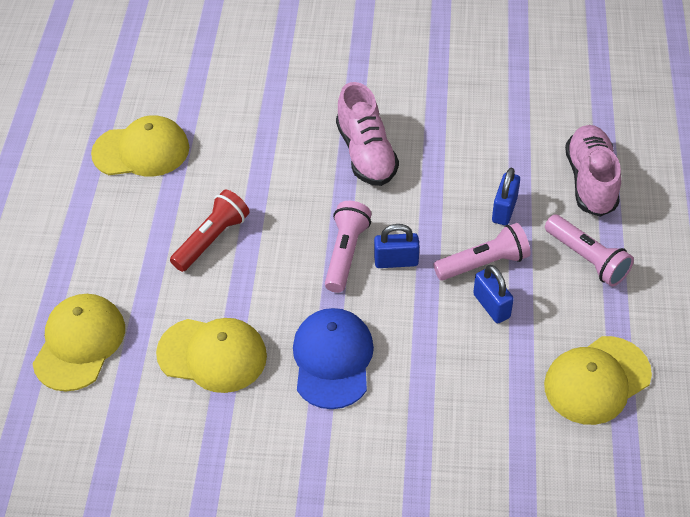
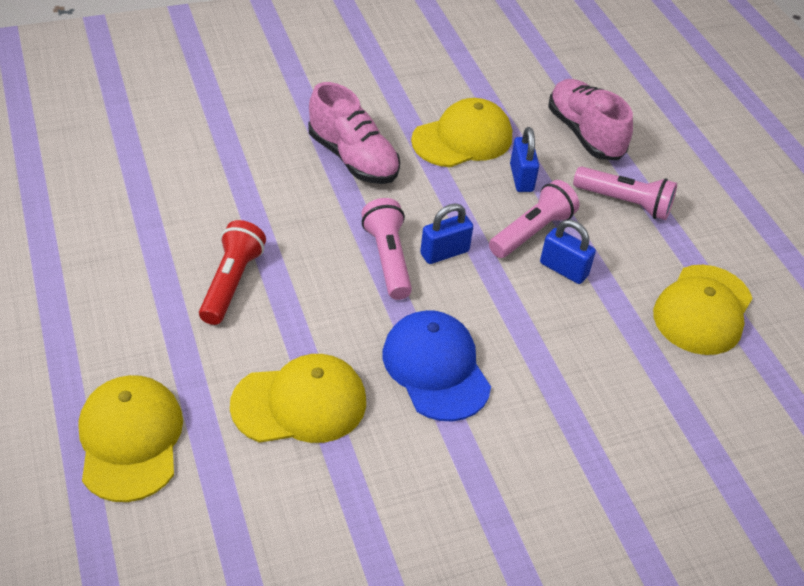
camera: 30 degrees left, 5 degrees down
(141, 151) = (97, 212): yellow cap -> yellow cap (462, 139)

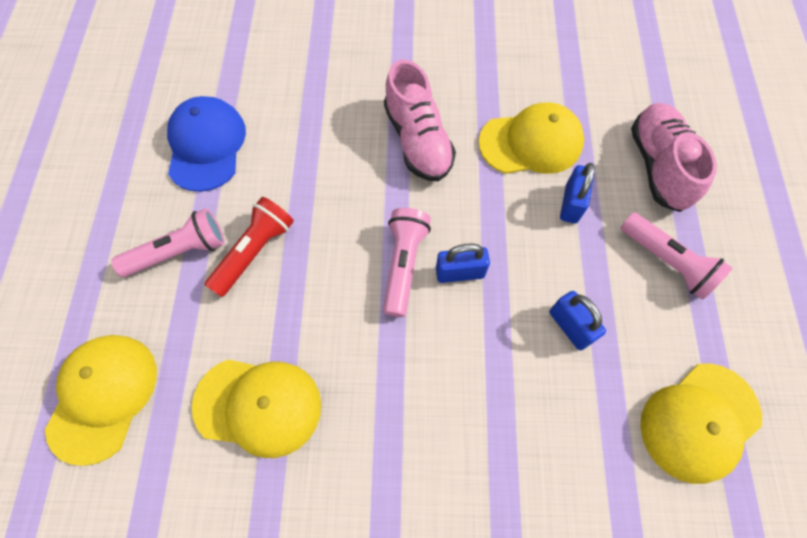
camera: 25 degrees right, 20 degrees up
(436, 368) = (397, 406): blue cap -> blue cap (206, 146)
(532, 232) = (556, 272): pink flashlight -> pink flashlight (179, 252)

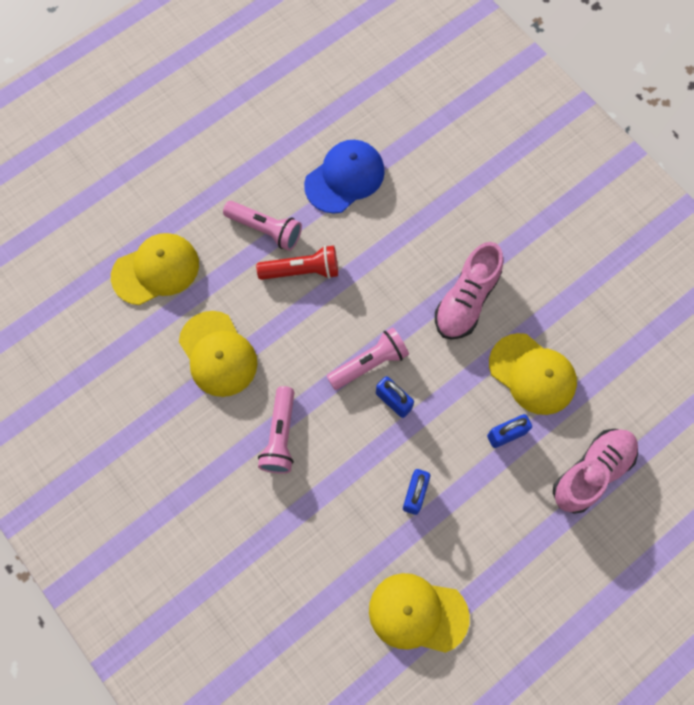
camera: 50 degrees right, 5 degrees up
(667, 262) = (516, 526): pink flashlight -> pink flashlight (280, 436)

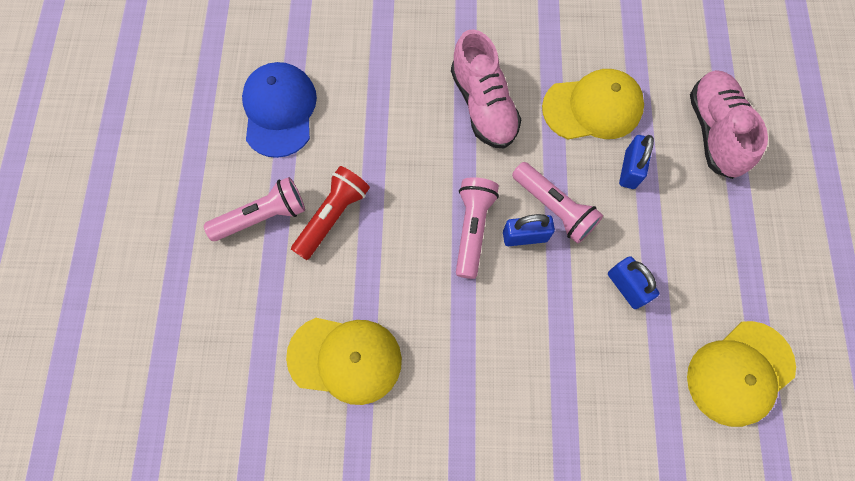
camera: 50 degrees left, 0 degrees up
(156, 270) = (205, 351): yellow cap -> none
(280, 436) = (476, 364): pink flashlight -> pink flashlight (554, 208)

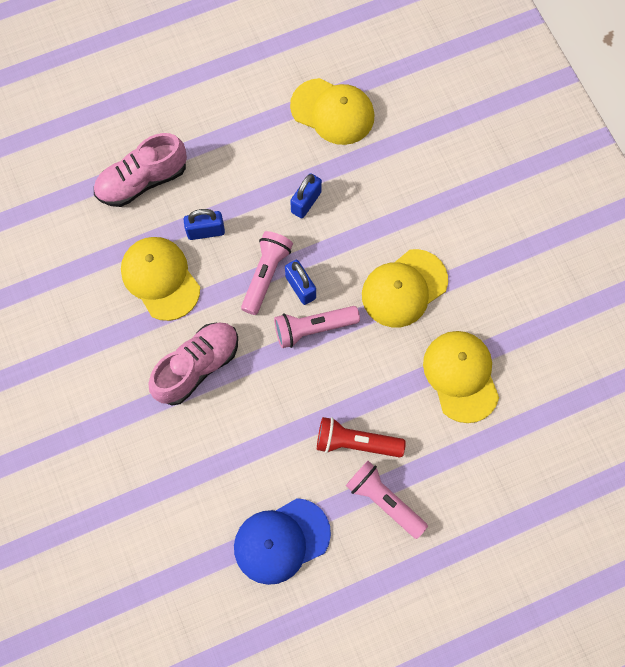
camera: 115 degrees left, 0 degrees up
(475, 347) = (404, 288): none -> yellow cap

